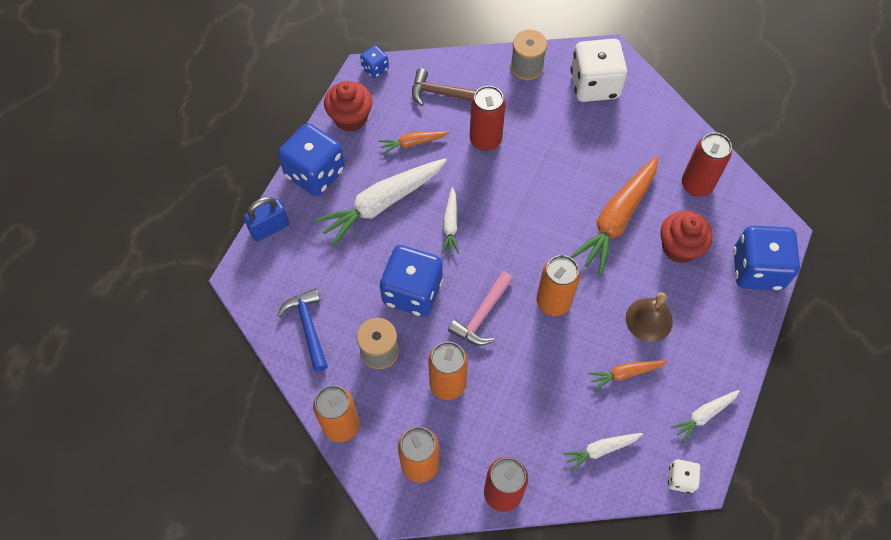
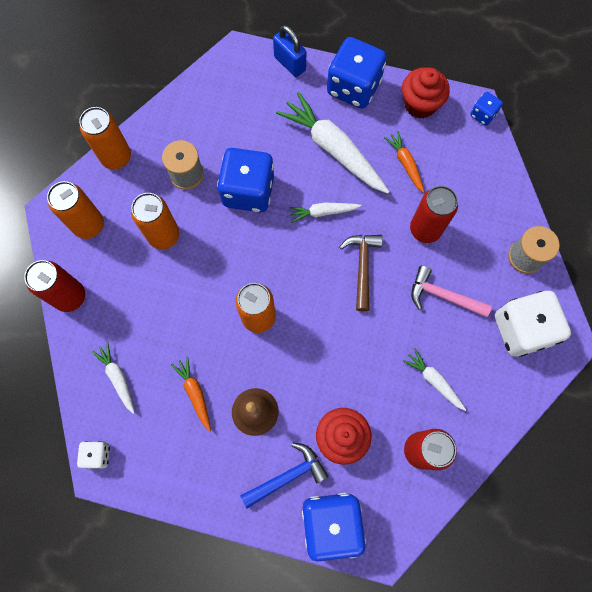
camera: 80 degrees right, 10 degrees up
(308, 327) = (201, 114): blue hammer -> blue hammer (287, 476)
(442, 93) = (470, 181): brown hammer -> brown hammer (362, 267)
(482, 315) = (234, 255): pink hammer -> pink hammer (443, 296)
(616, 219) = (361, 369): orange carrot -> none
(704, 415) = (162, 473): white carrot -> white carrot (433, 380)

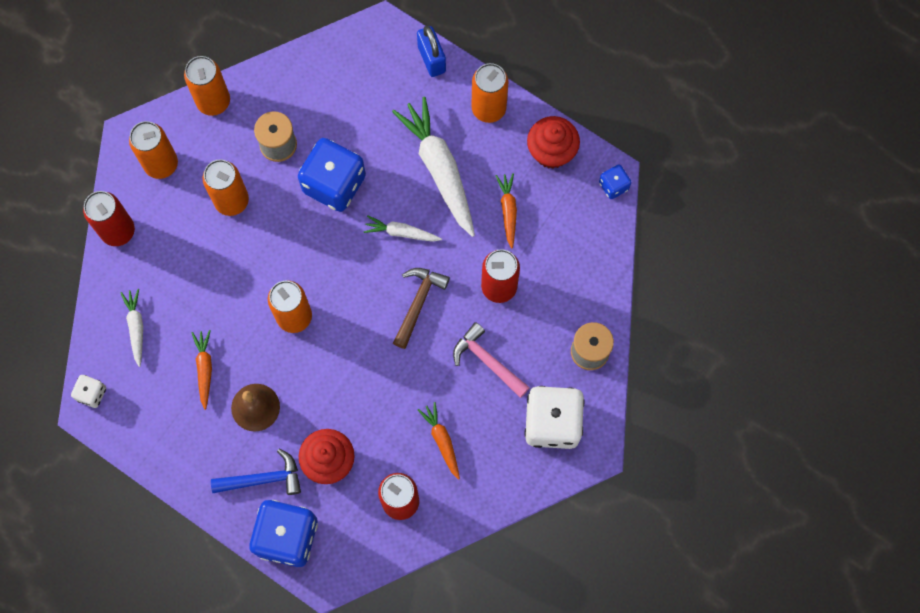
camera: 20 degrees right, 0 degrees up
(353, 87) = (488, 109): blue dice -> orange can
(433, 380) = (442, 441): white carrot -> orange carrot

